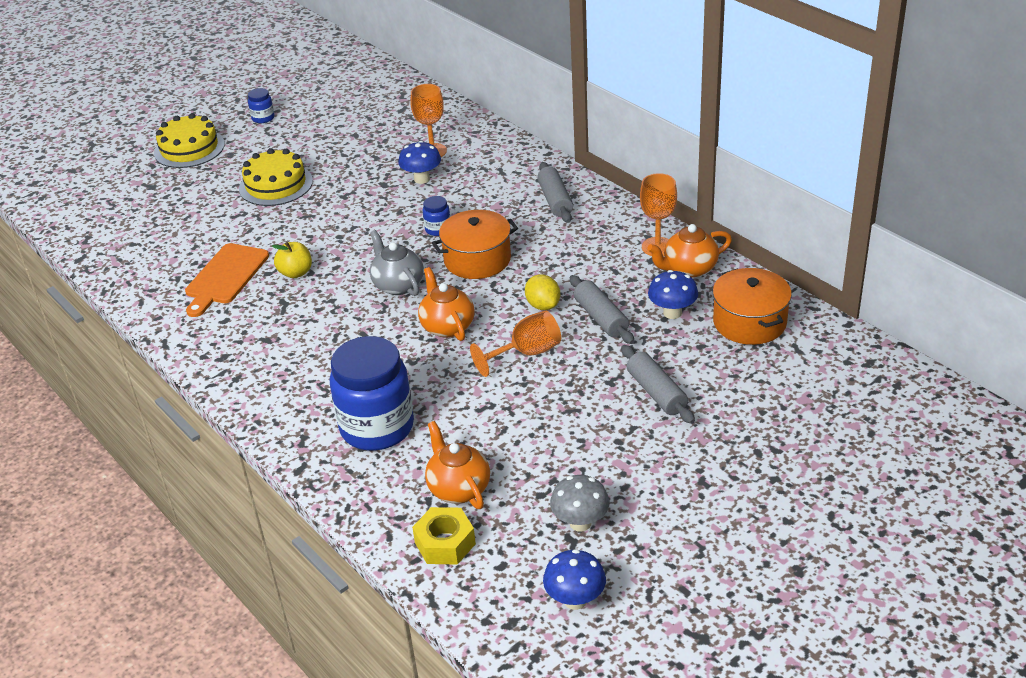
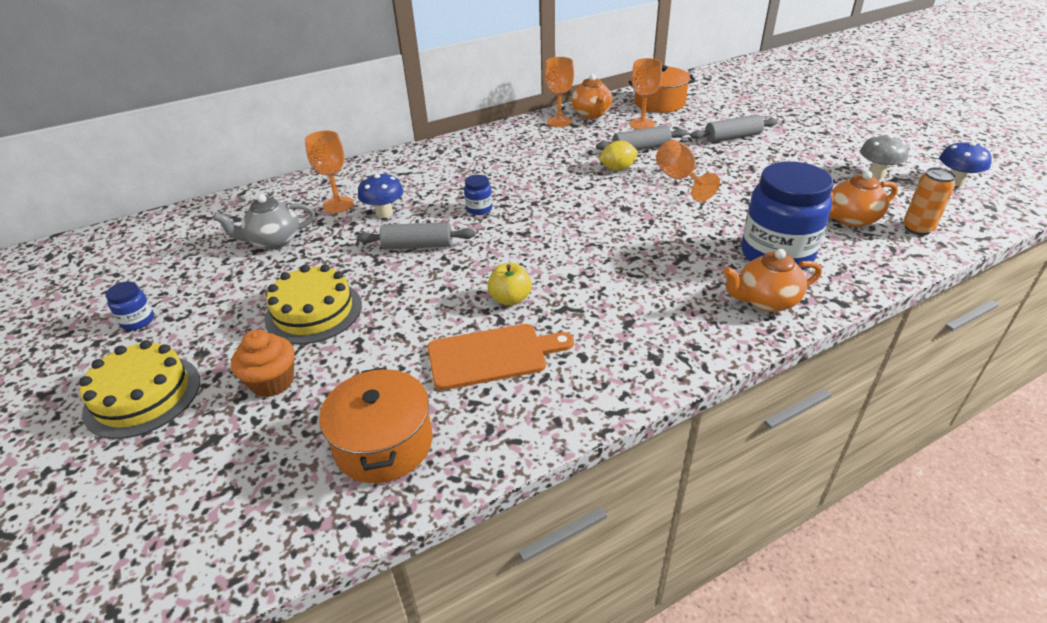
camera: 80 degrees left, 0 degrees up
(200, 191) = (272, 382): none -> orange cupcake
(225, 277) = (492, 356): orange cutting board -> orange cutting board turned 45 degrees counterclockwise
(398, 285) = (561, 235): grey teapot -> grey teapot (274, 241)
(445, 543) = (917, 229): yellow nut -> orange can
(447, 326) = (634, 212): orange teapot -> orange teapot (765, 301)
(477, 259) = (539, 192): orange pot -> orange pot (383, 443)
(555, 200) = (470, 153): grey rolling pin -> grey rolling pin (417, 246)
(672, 313) = (642, 124): blue mushroom -> orange goblet

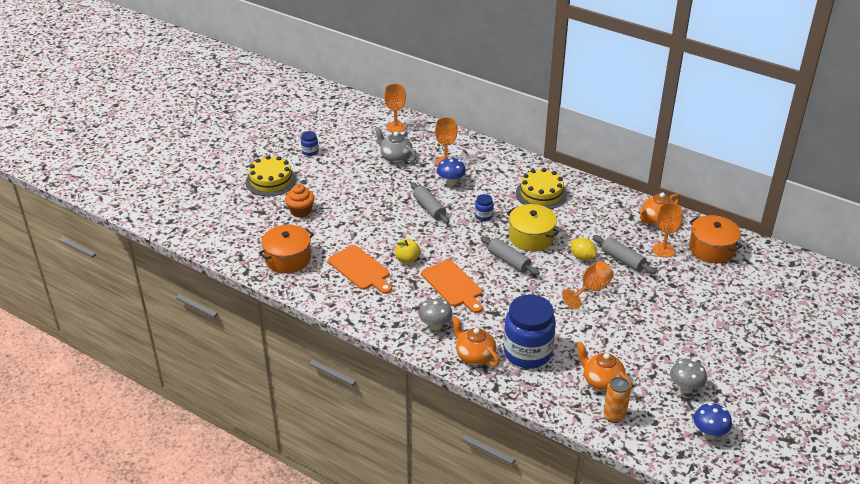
camera: 60 degrees right, 0 degrees up
(314, 311) = (352, 199): yellow cake -> yellow cake (541, 194)
(553, 189) = (531, 237): none -> yellow pot
(559, 121) = (630, 208): orange goblet -> orange goblet (395, 127)
(600, 274) = (453, 285): none -> orange cutting board
(680, 317) = (435, 325): none -> grey mushroom
(732, 137) = (683, 301): grey rolling pin -> grey rolling pin (509, 261)

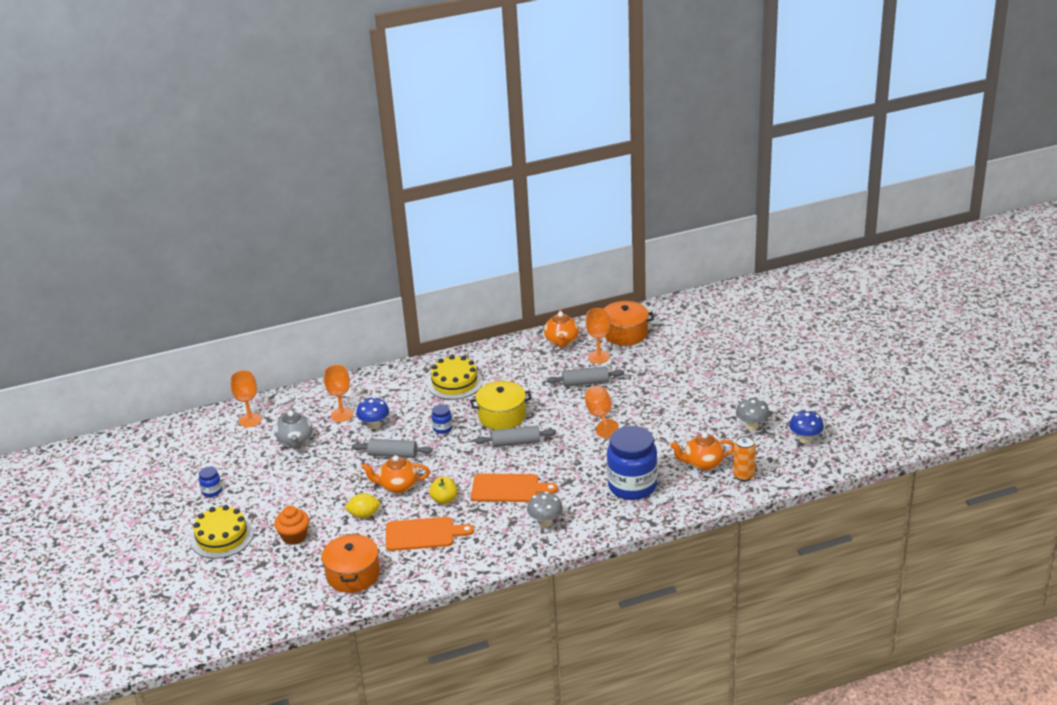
camera: 50 degrees left, 5 degrees down
(395, 158) = (295, 441): grey teapot -> grey teapot turned 90 degrees counterclockwise
(474, 356) = (605, 517): orange teapot -> orange teapot (398, 486)
(582, 257) = (558, 401): yellow lemon -> yellow lemon (364, 515)

